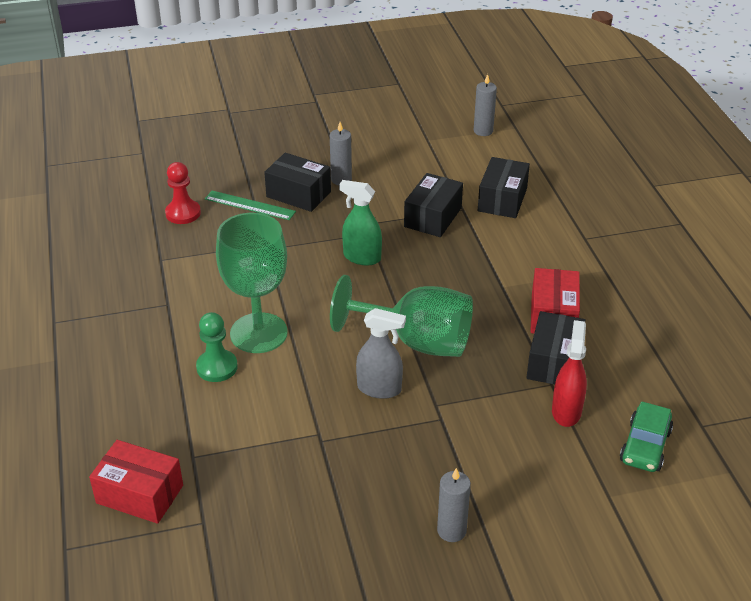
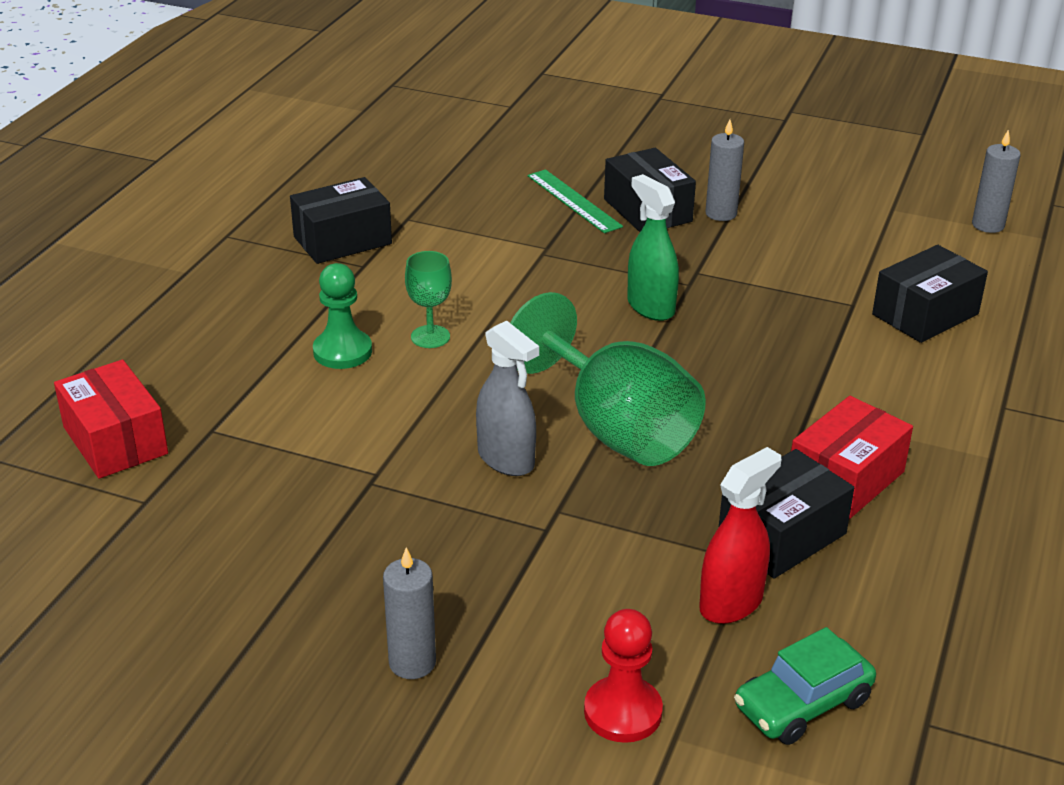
camera: 35 degrees right, 5 degrees down
(183, 213) = (486, 181): red pawn -> red pawn (623, 712)
(258, 333) = (430, 337): green goblet -> green goblet, size x0.47
(433, 217) = (799, 298): black box -> black box (342, 240)

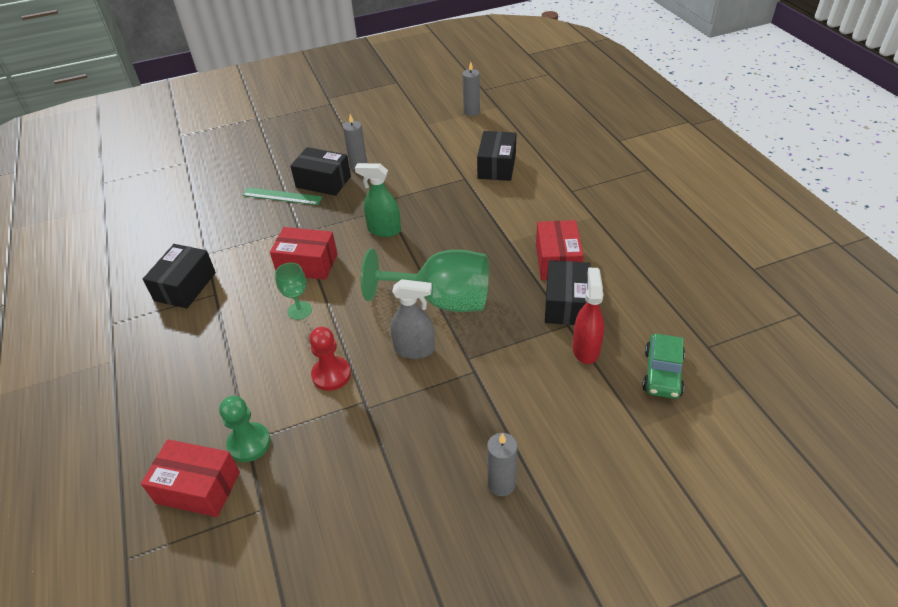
camera: 40 degrees left, 10 degrees up
(342, 351) = (264, 348): green pawn -> green pawn (249, 443)
(504, 292) = (307, 264): none -> red box
(623, 712) = (609, 433): red pawn -> red pawn (331, 375)

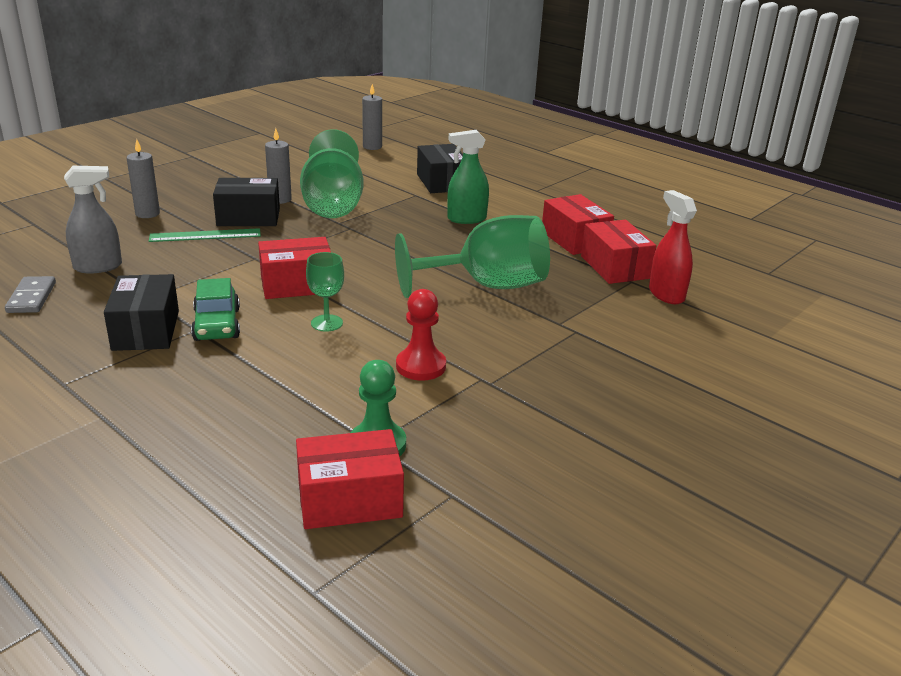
camera: 30 degrees left, 15 degrees down
(142, 237) = (32, 297): none -> grey domino
(384, 230) = (364, 244): green spray bottle -> green spray bottle (466, 219)
(393, 178) = (333, 204): none -> green goblet
(415, 349) = (496, 328): grey spray bottle -> grey spray bottle (98, 267)
(501, 484) = (690, 405): grey candle -> grey candle (147, 214)
(566, 304) = (614, 267): black box -> red box
(662, 373) = (750, 297): green car -> green car (217, 325)

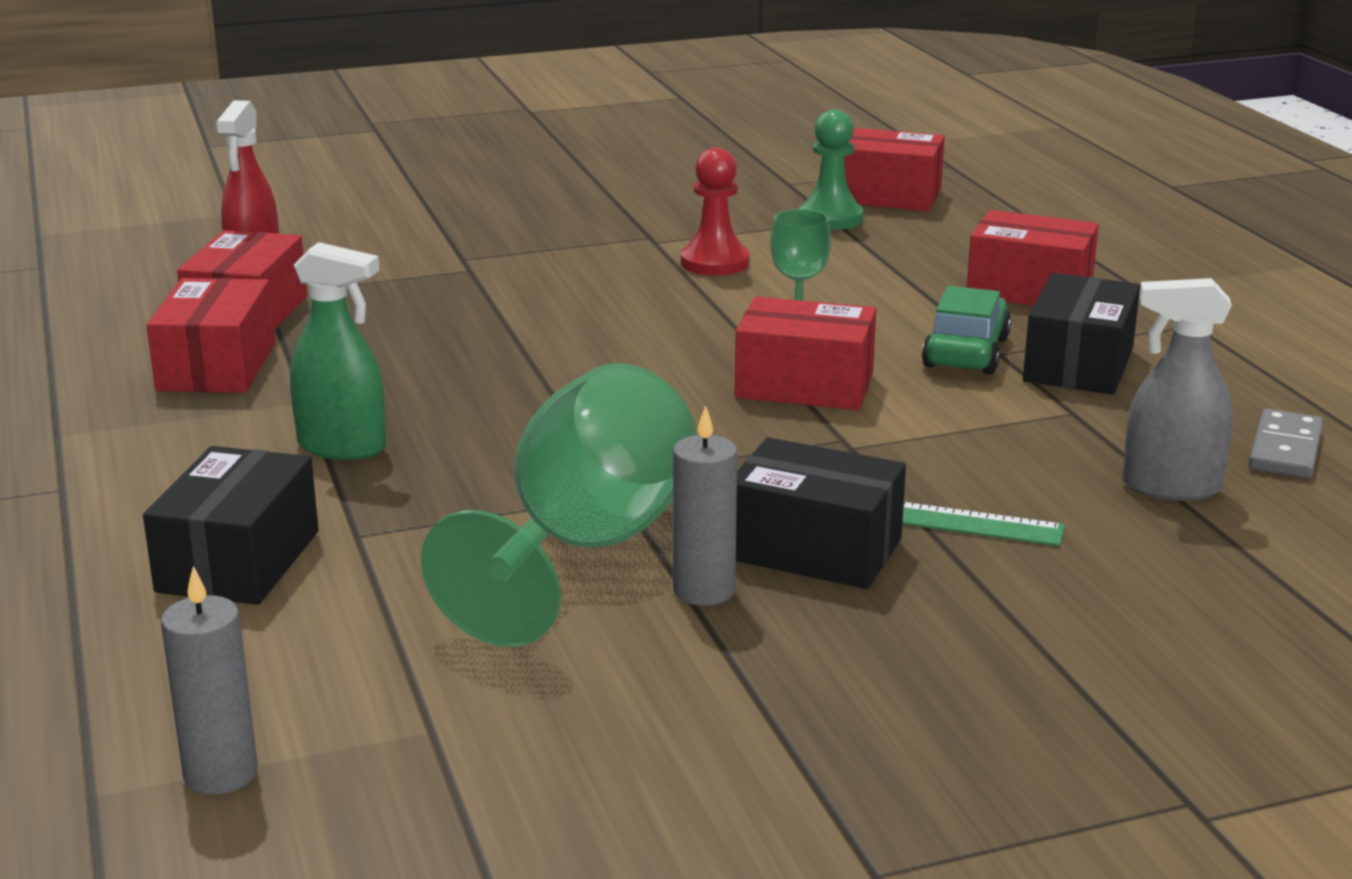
camera: 150 degrees left, 5 degrees down
(147, 214) = (1061, 613): grey candle -> none
(186, 392) = (1029, 290): none -> red box
(487, 286) = (495, 327): green goblet -> none

